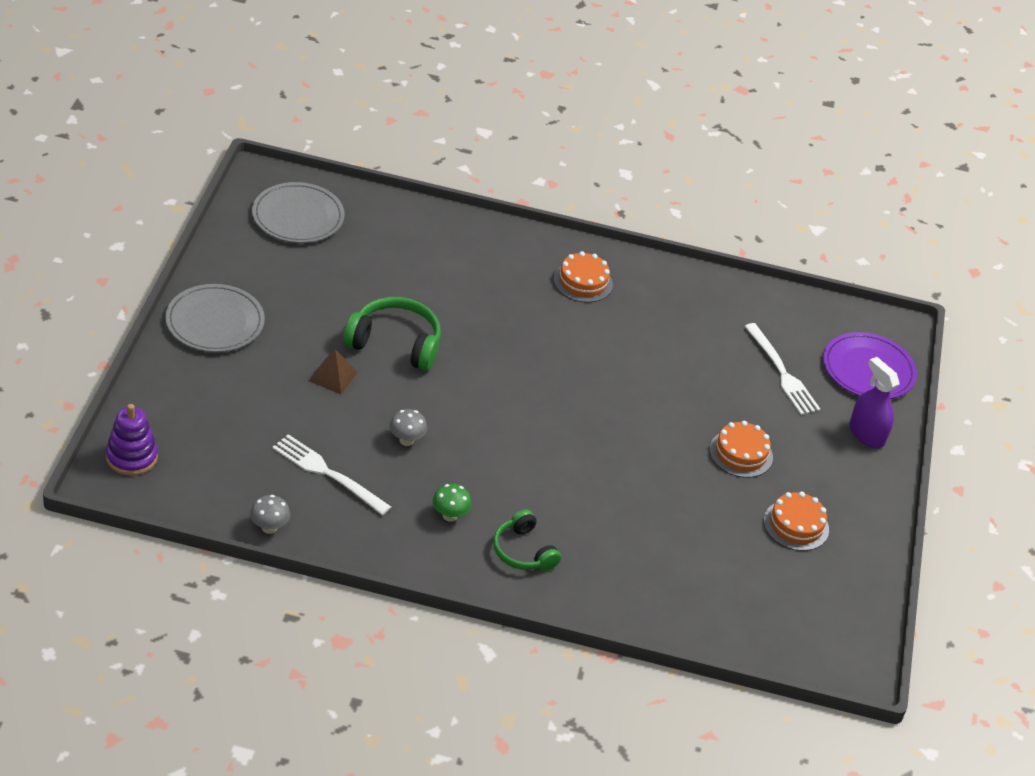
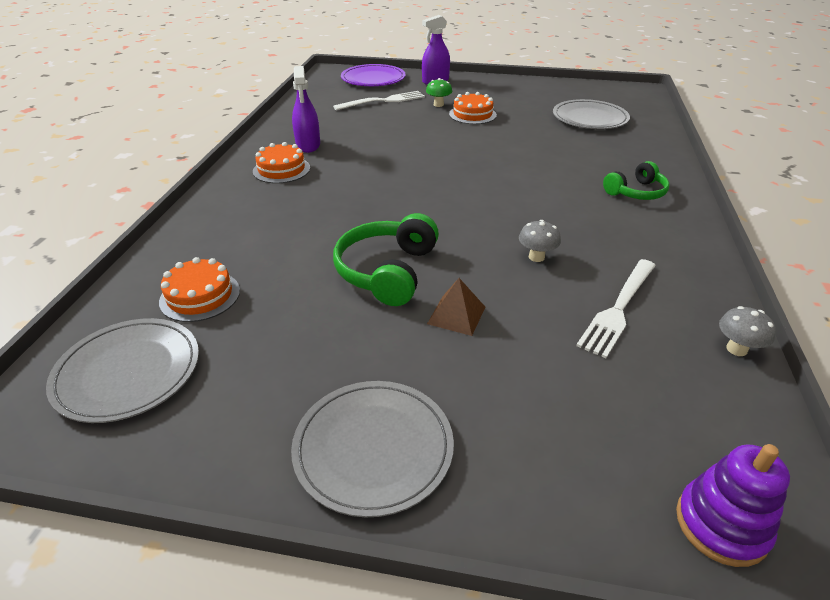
camera: 85 degrees left, 5 degrees down
(450, 515) = (622, 228): green mushroom -> green mushroom (438, 105)
(642, 302) = (308, 145): none -> purple spray bottle
(735, 572) = (589, 118): none -> grey plate
(796, 525) = (531, 101): orange cake -> orange cake (200, 296)

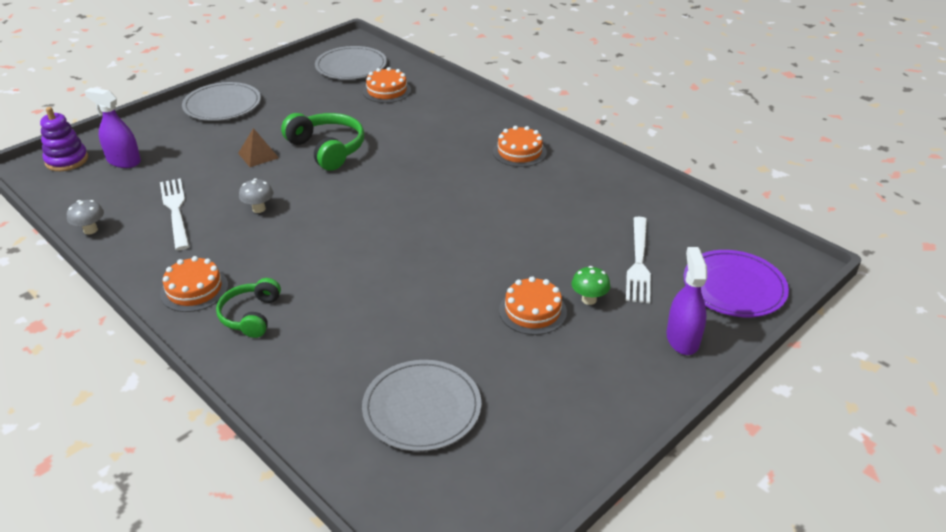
camera: 125 degrees right, 0 degrees up
(308, 145) = (557, 177): purple spray bottle -> purple spray bottle (124, 161)
(664, 229) = (194, 289): none -> orange cake

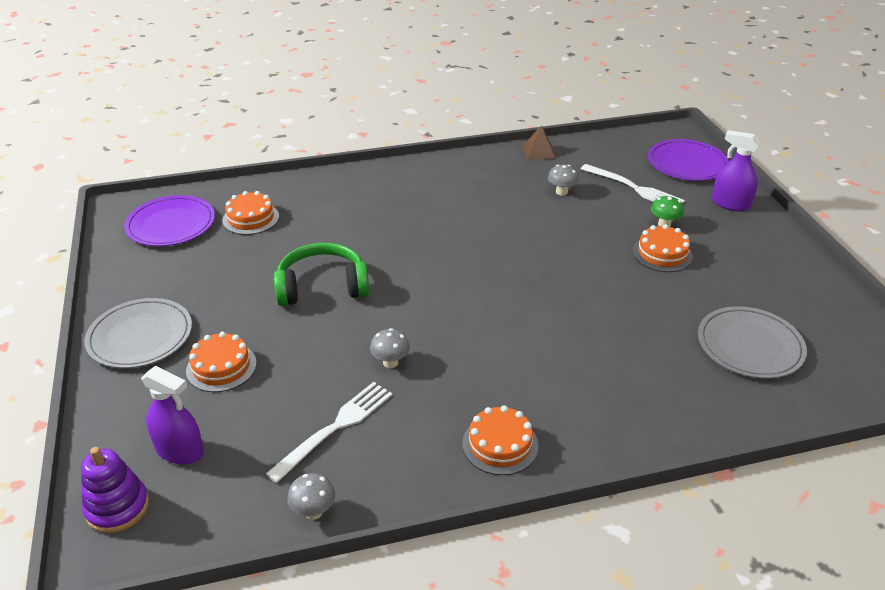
camera: 60 degrees left, 0 degrees up
(124, 161) = (179, 450): purple spray bottle -> purple spray bottle turned 120 degrees counterclockwise
(175, 210) = (336, 427): white fork -> white fork turned 120 degrees clockwise
(251, 315) = (570, 413): green headphones -> none
(258, 155) = (284, 336): brown pyramid -> brown pyramid (539, 151)
(351, 66) = (171, 224): grey plate -> purple plate
(519, 152) = (439, 185): orange cake -> orange cake (221, 367)
(580, 219) = (561, 192): none -> grey mushroom

